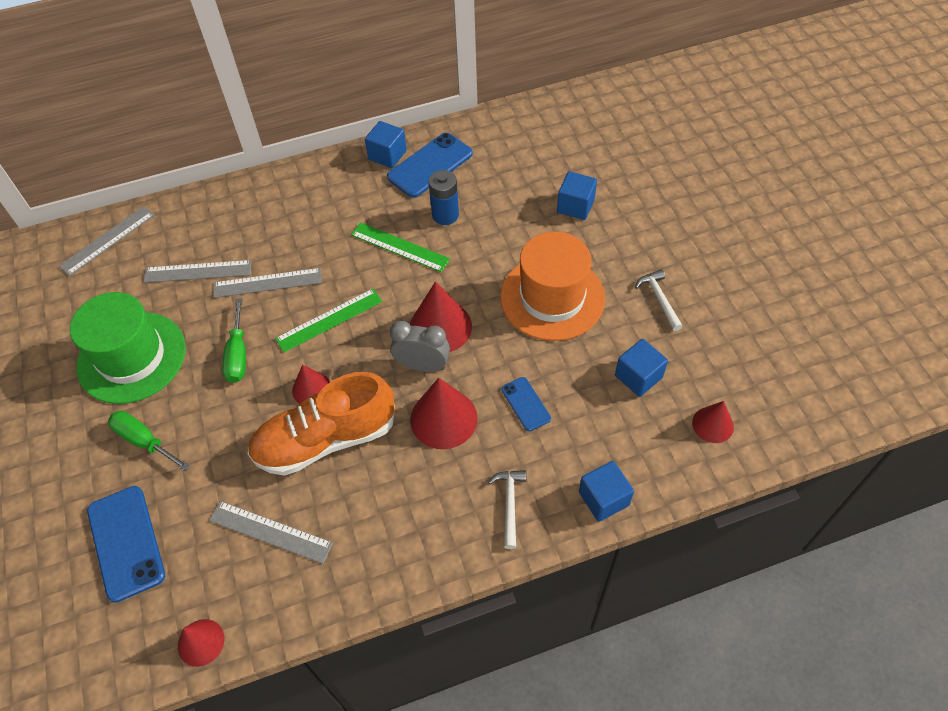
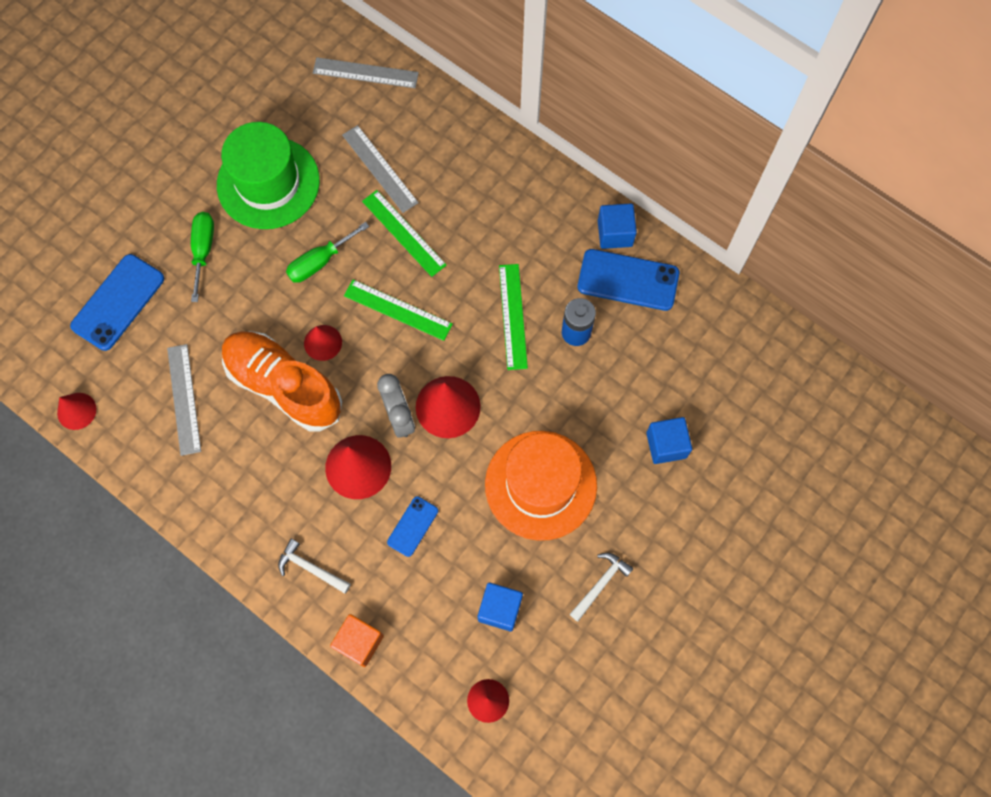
camera: 55 degrees right, 15 degrees up
(267, 283) = (404, 233): grey ruler -> green ruler
(510, 504) = (310, 568): white hammer -> white hammer turned 120 degrees counterclockwise
(603, 498) = (359, 642): blue cube -> orange cube

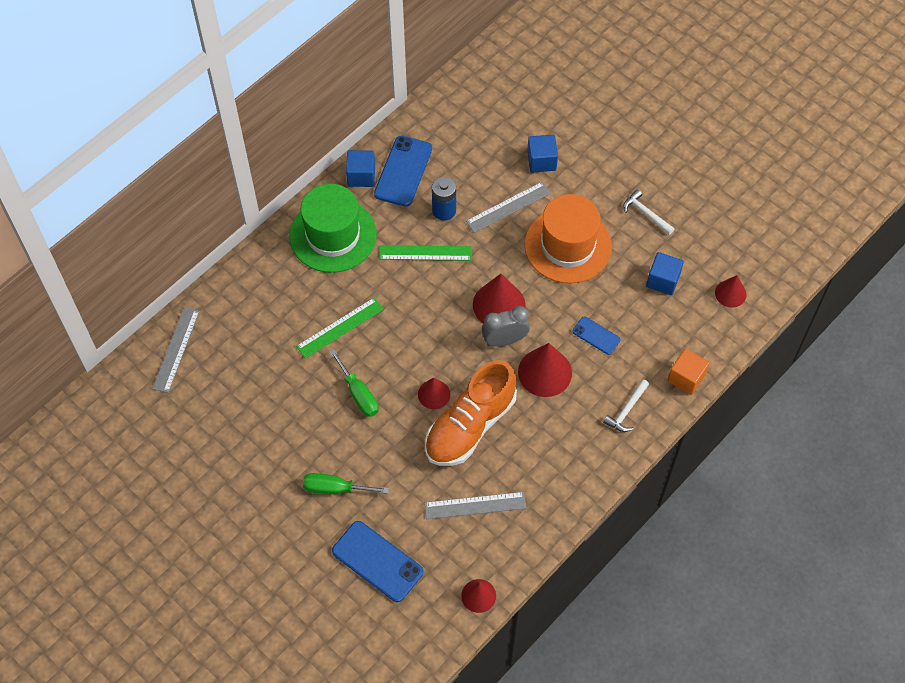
camera: 85 degrees left, 10 degrees down
(268, 183) = (275, 433): green hat -> green hat (333, 235)
(380, 168) = (275, 343): grey ruler -> grey ruler (508, 207)
(398, 310) = (410, 336): green ruler -> none

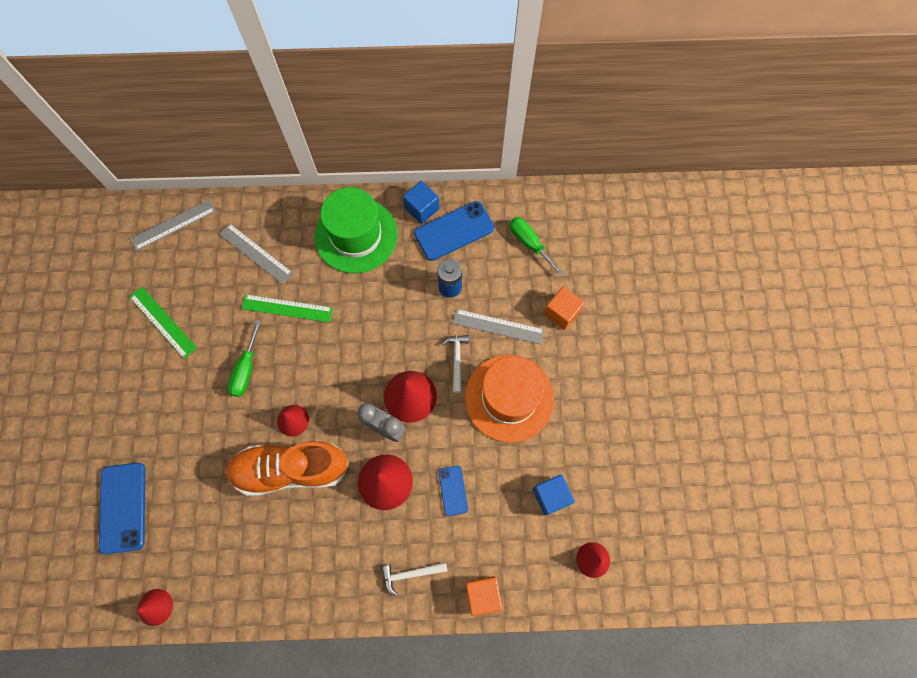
camera: 45 degrees right, 10 degrees up
(335, 488) = (156, 424): green screwdriver -> green screwdriver (529, 243)
(425, 253) = (402, 307): green ruler -> green ruler (163, 322)
(475, 505) = (227, 535): grey ruler -> grey ruler (256, 253)
(541, 161) = (561, 313): blue cube -> orange cube
(646, 213) = (596, 428): white hammer -> white hammer (457, 360)

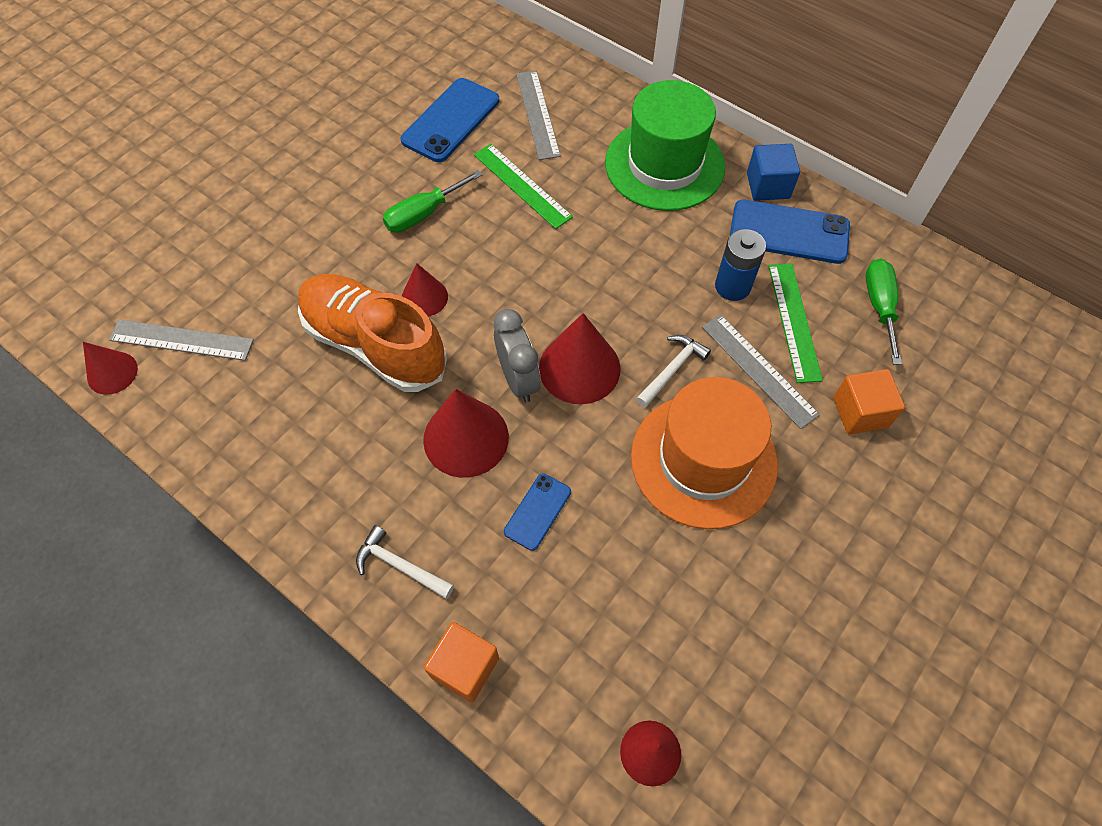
camera: 40 degrees right, 10 degrees down
(123, 507) = (180, 255): blue phone -> blue phone (451, 120)
(163, 322) = (384, 116): green ruler -> green ruler (794, 321)
(173, 225) = (478, 39): grey ruler -> grey ruler (181, 340)
(551, 496) = (660, 621): blue cube -> none

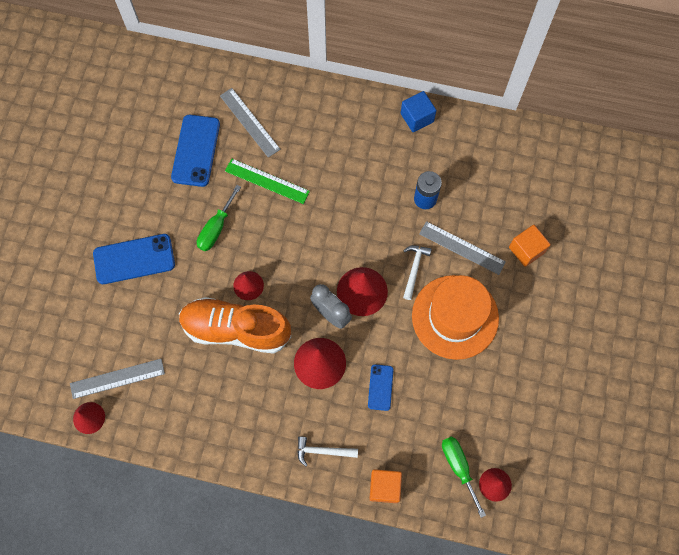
camera: 25 degrees left, 10 degrees up
(664, 165) = (348, 128): green hat -> none
(789, 232) = (442, 146): blue phone -> blue phone (134, 259)
(794, 321) = (469, 207): green ruler -> none
(879, 306) = (512, 176): green screwdriver -> green screwdriver (458, 467)

